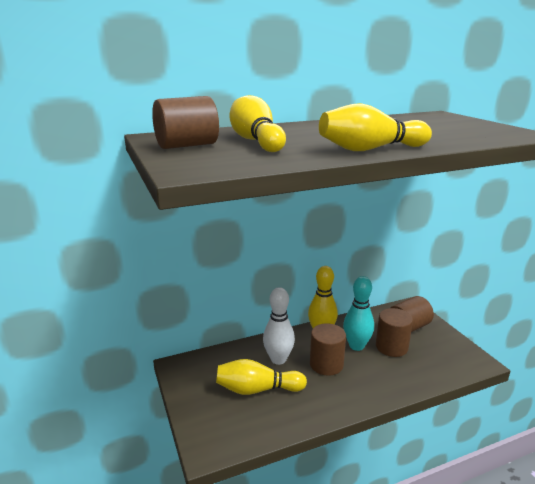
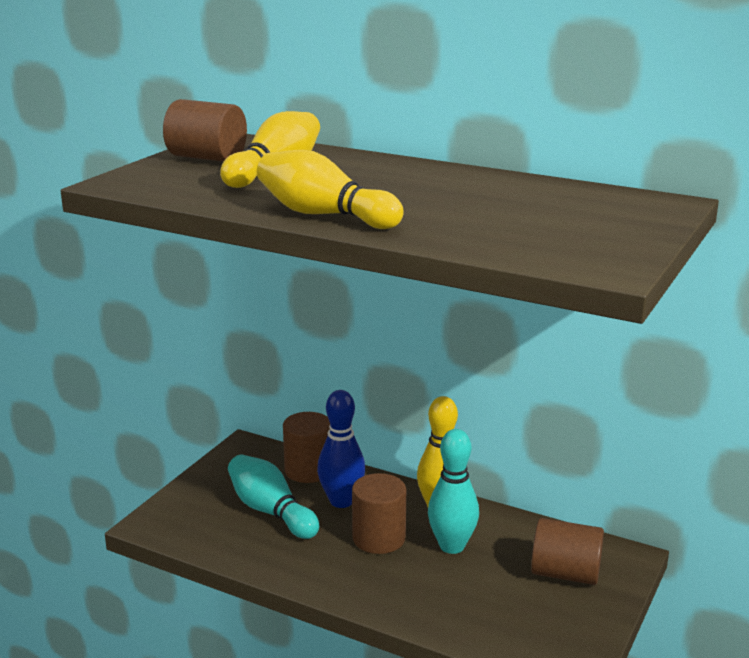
camera: 50 degrees right, 0 degrees up
(257, 389) = (271, 511): yellow bowling pin -> turquoise bowling pin
(278, 359) = (341, 501): white bowling pin -> blue bowling pin
(391, 347) = (492, 575): brown cylinder -> brown cylinder (308, 470)

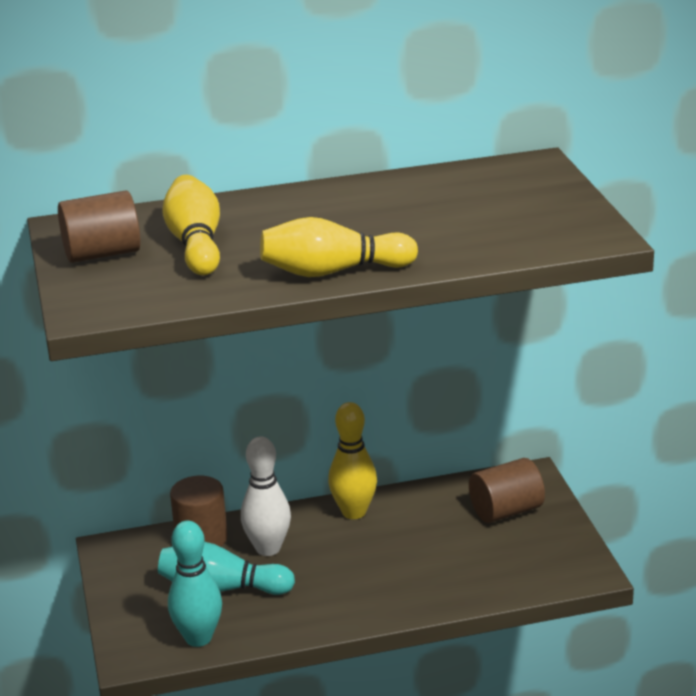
camera: 40 degrees left, 5 degrees up
(341, 501) = (268, 548): blue bowling pin -> white bowling pin
(379, 538) = (340, 560): brown cylinder -> none
(452, 546) = (402, 535): turquoise bowling pin -> turquoise bowling pin (198, 638)

